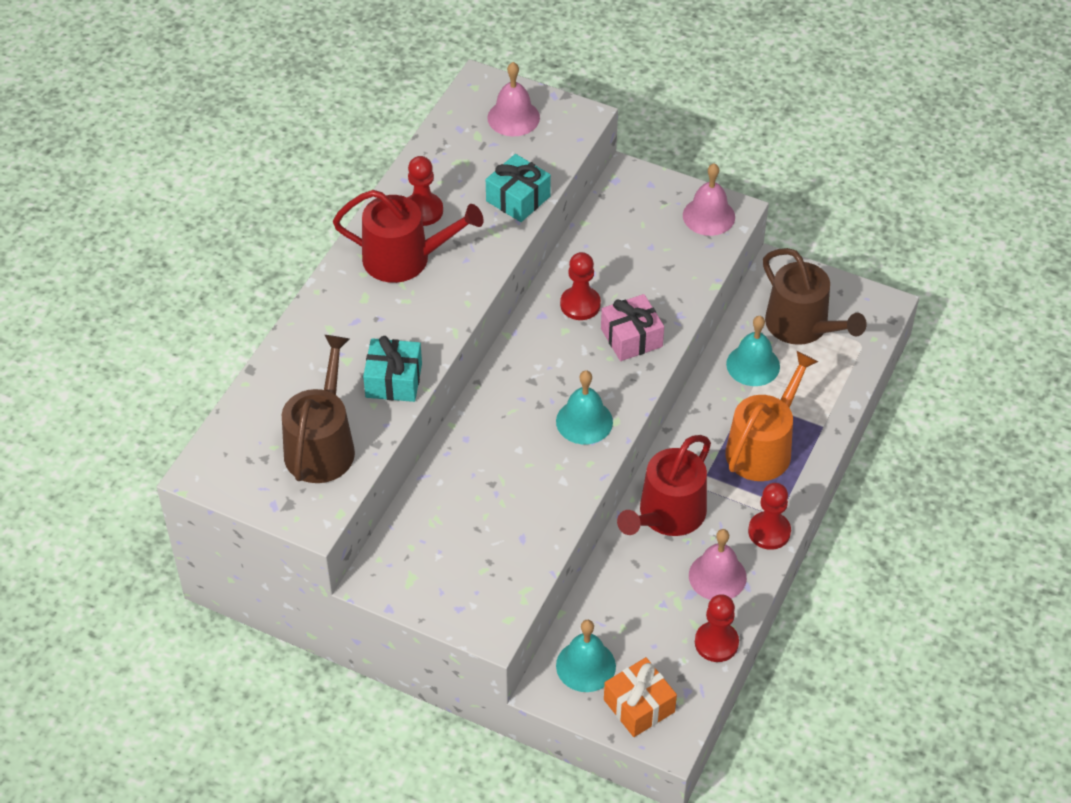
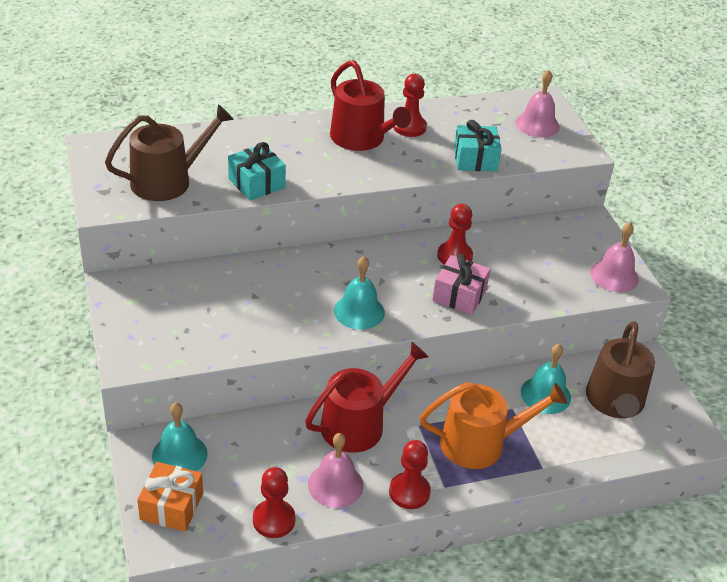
camera: 45 degrees right, 10 degrees down
(667, 515) = (359, 424): red watering can -> red watering can turned 150 degrees clockwise

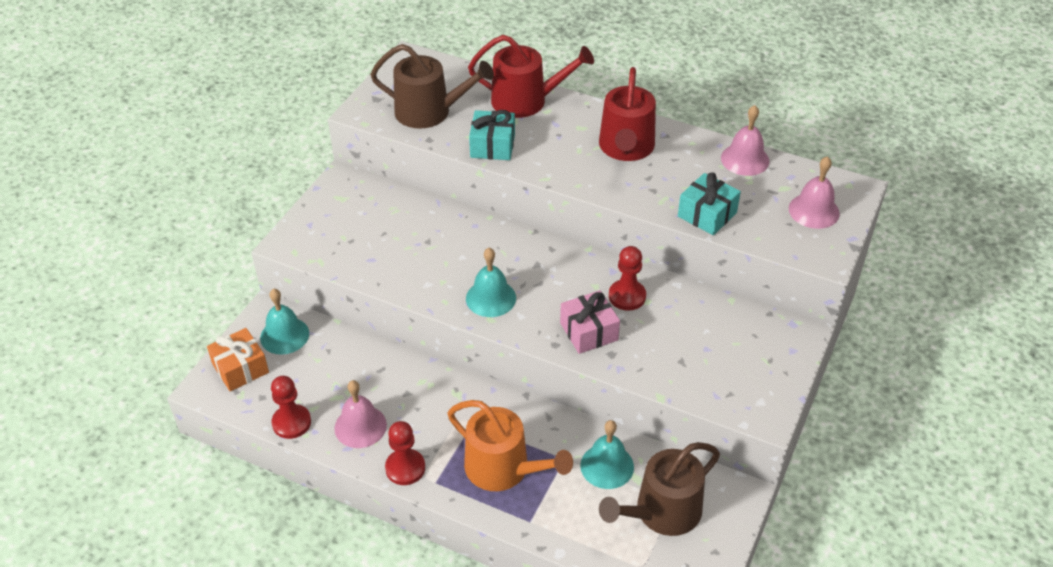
camera: 45 degrees right, 5 degrees up
(359, 424) = (429, 392): red watering can -> red watering can (526, 101)
(409, 127) = (683, 156): red pawn -> none
(614, 276) = (756, 395): pink bell -> pink bell (745, 159)

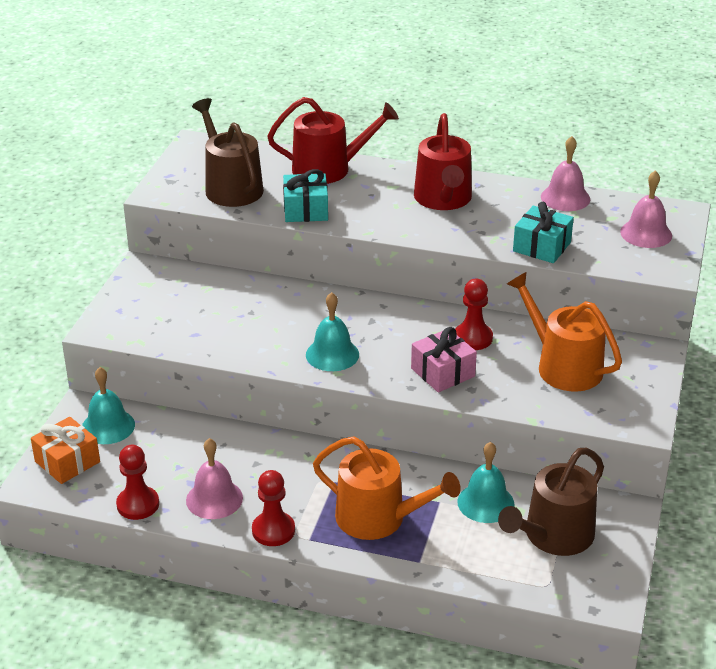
camera: 10 degrees left, 10 degrees down
(429, 112) = (230, 187): brown watering can -> brown watering can turned 120 degrees counterclockwise
(705, 339) = (563, 366): none -> orange watering can

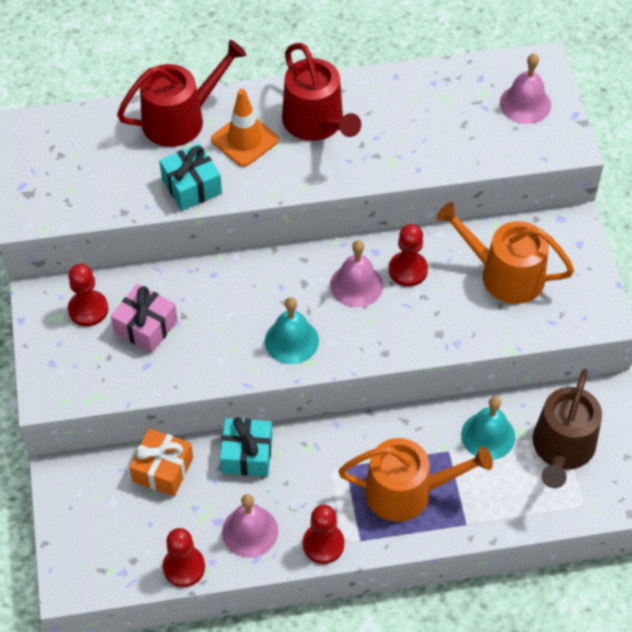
camera: 25 degrees left, 20 degrees up
(67, 462) = (86, 546): orange gift -> orange gift (163, 469)
(108, 426) = (98, 487): turquoise bell -> none
(175, 286) = (88, 309): none -> red pawn
(230, 187) = (97, 180): brown watering can -> none
(373, 194) = (244, 140): none -> orange traffic cone
(442, 372) = (403, 323): pink gift -> pink gift (146, 327)
(542, 247) = (441, 156): turquoise gift -> turquoise gift (247, 454)
(565, 198) = (429, 80): pink bell -> pink bell (356, 285)

